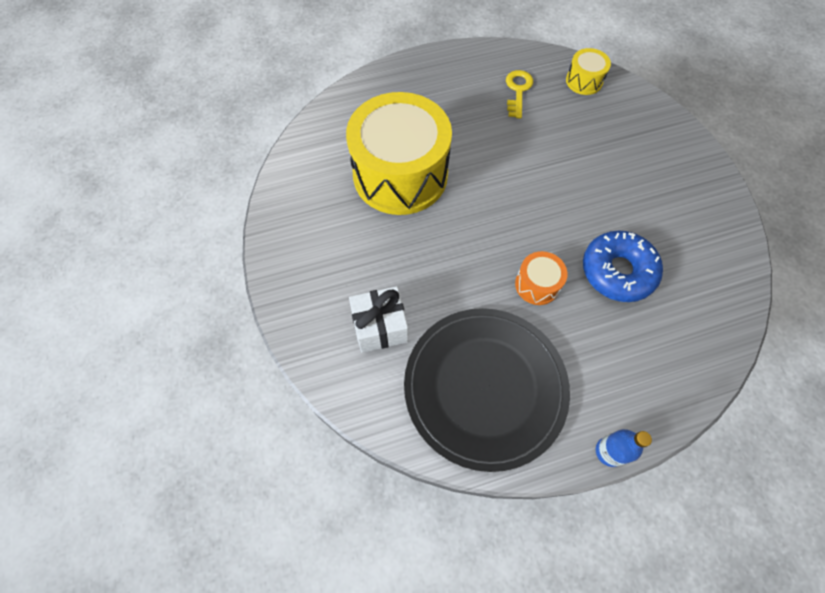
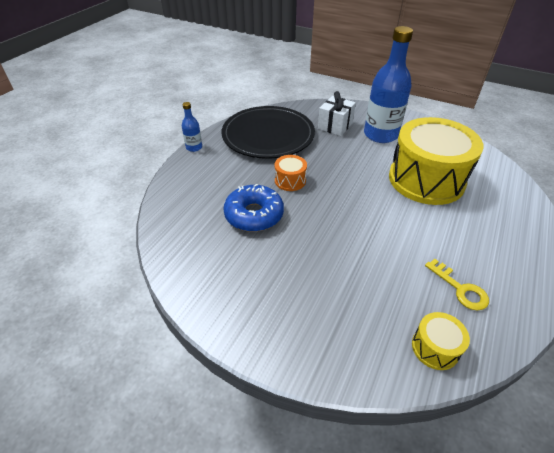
camera: 135 degrees right, 20 degrees down
(350, 264) = (380, 135): none -> blue bottle

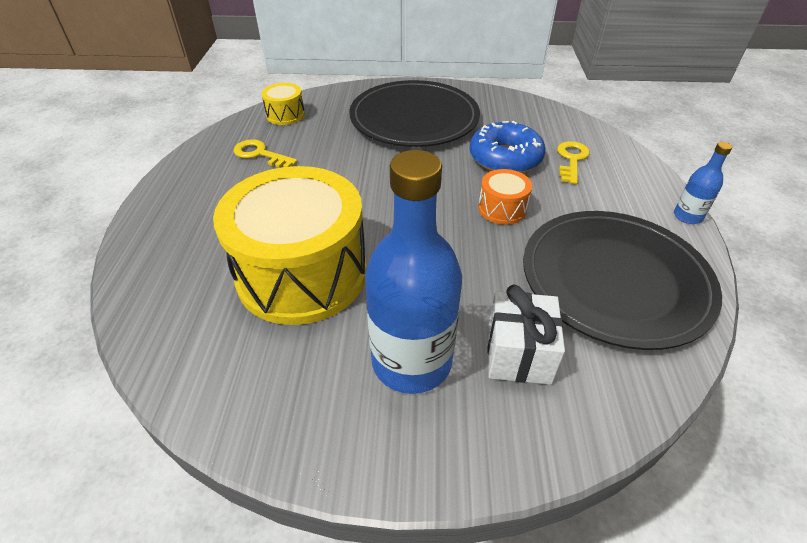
camera: 155 degrees right, 0 degrees up
(209, 198) = (571, 159): none -> yellow key
(295, 288) = (414, 118): none -> black plate

